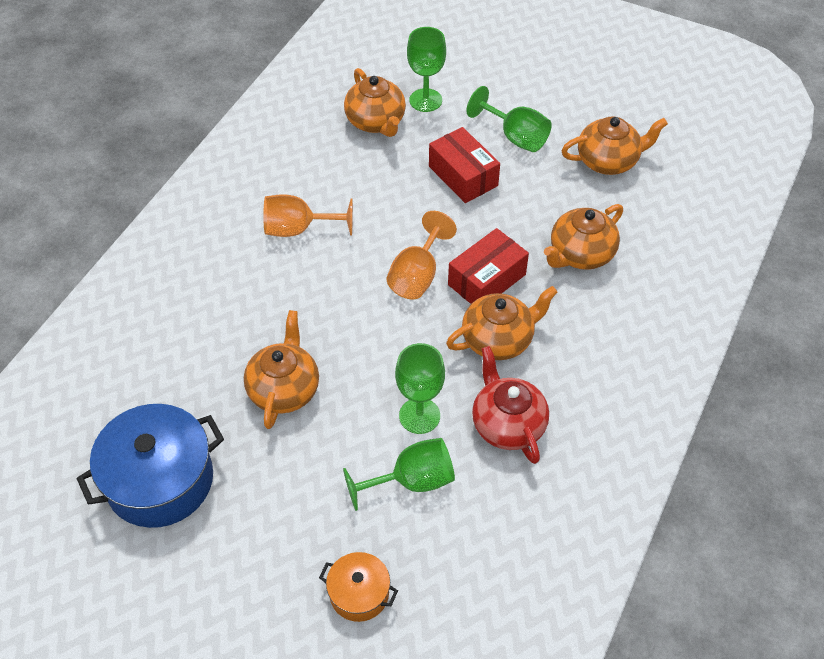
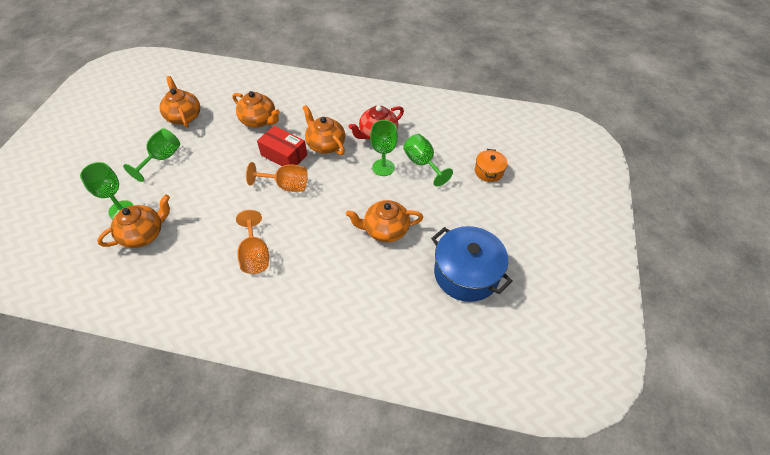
camera: 105 degrees left, 0 degrees up
(463, 176) = (199, 178): red box -> none

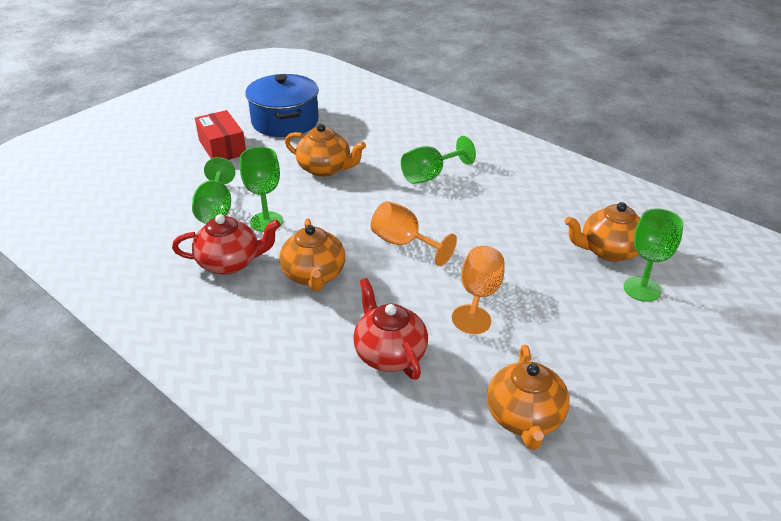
camera: 150 degrees left, 15 degrees down
(161, 159) = (577, 345): green goblet -> green goblet (430, 175)
(255, 255) = (477, 192): orange goblet -> orange goblet (479, 296)
(259, 120) = (389, 354): orange teapot -> red teapot
(284, 155) = (383, 282): red box -> red box (222, 147)
(488, 171) = (155, 178): orange pot -> none

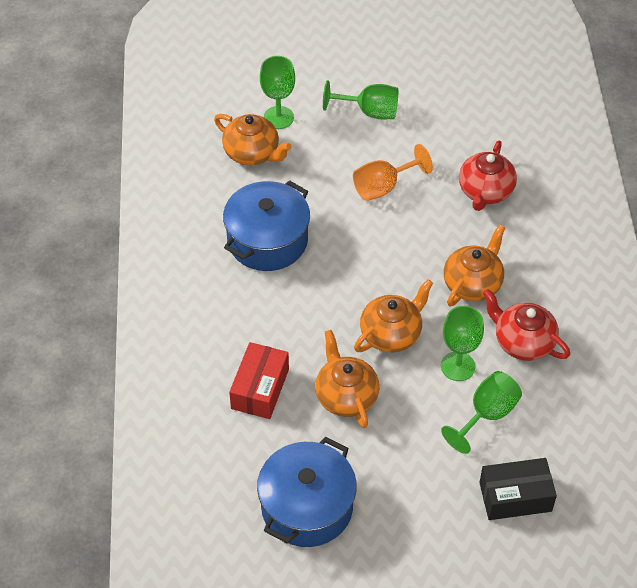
camera: 135 degrees left, 15 degrees up
(155, 184) = (515, 497): none -> black box
(222, 147) = (408, 510): red box -> red box (260, 389)
(404, 244) = (379, 263): orange goblet -> none
(430, 175) = (271, 315): green goblet -> green goblet (369, 112)
(500, 208) = (267, 240): none -> blue pot
(525, 418) = (454, 108): orange teapot -> orange teapot (391, 334)

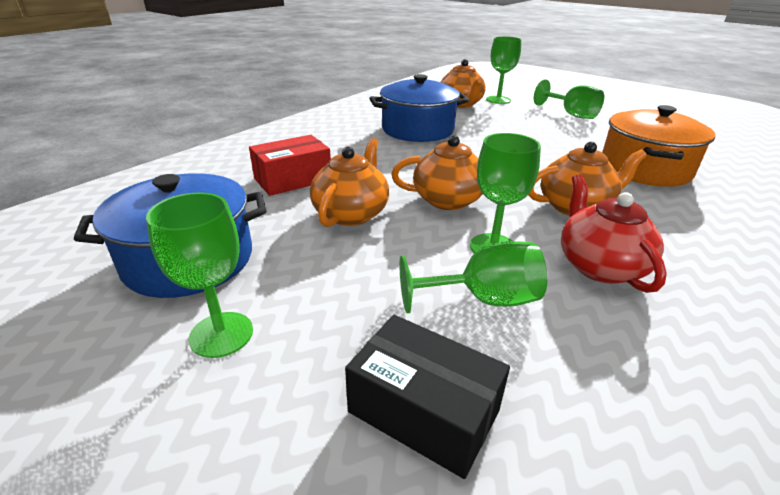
camera: 40 degrees right, 20 degrees down
(384, 187) = (544, 139): orange goblet -> none
(392, 531) = (221, 334): none -> green goblet
(485, 192) = (644, 169): red teapot -> orange pot

